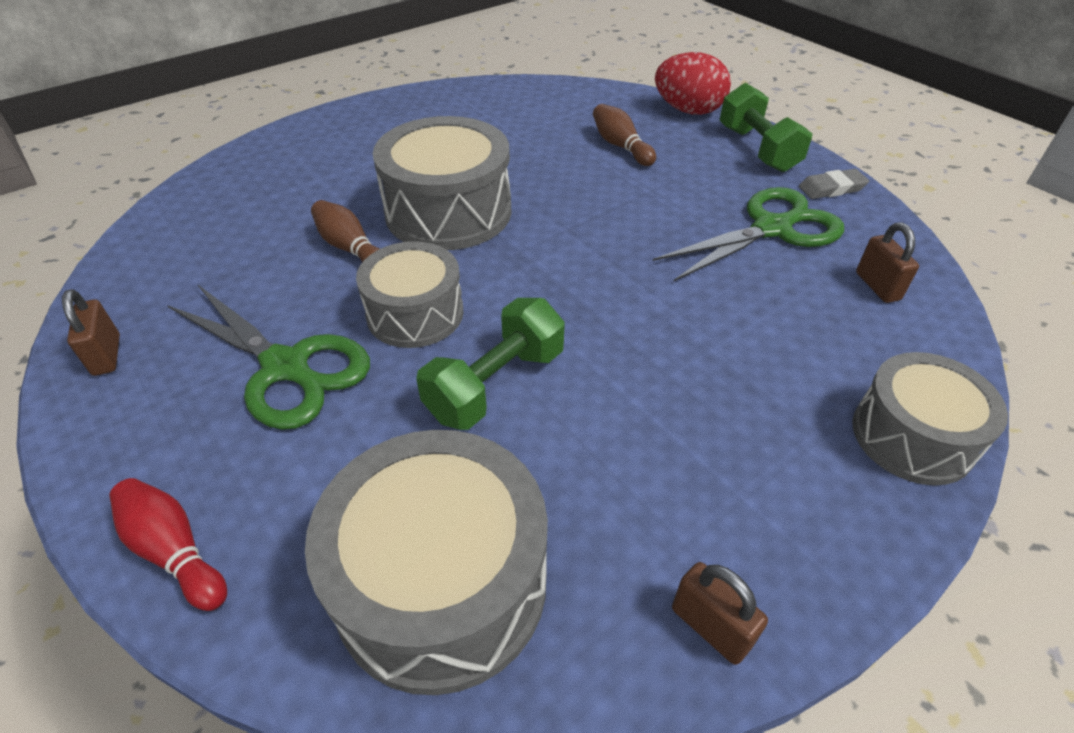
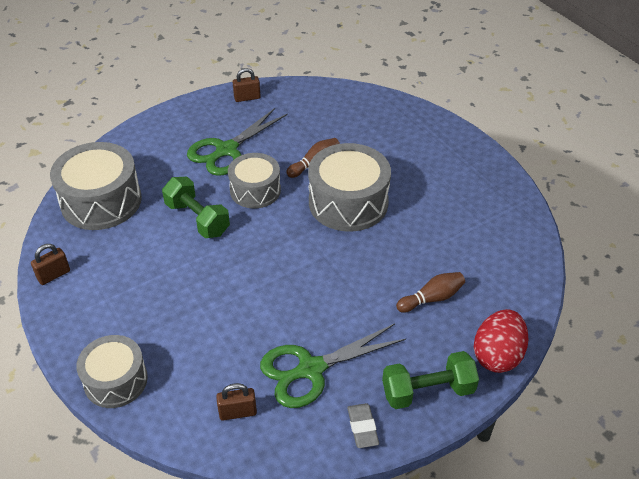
camera: 95 degrees right, 0 degrees up
(175, 551) = (139, 134): red bowling pin -> none
(772, 229) = (311, 369): green scissors -> green scissors turned 90 degrees clockwise

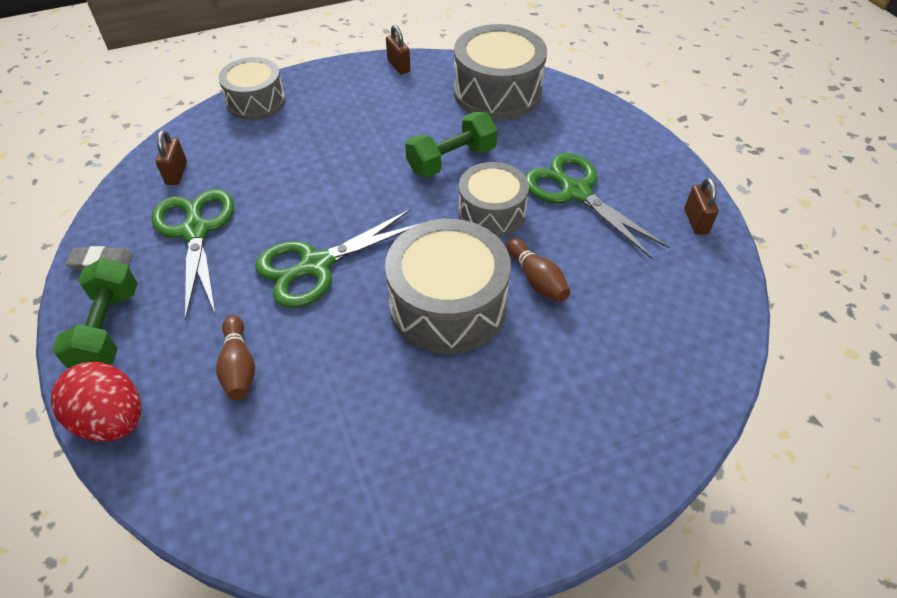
camera: 100 degrees right, 5 degrees up
(330, 278) = (316, 265): none -> green scissors

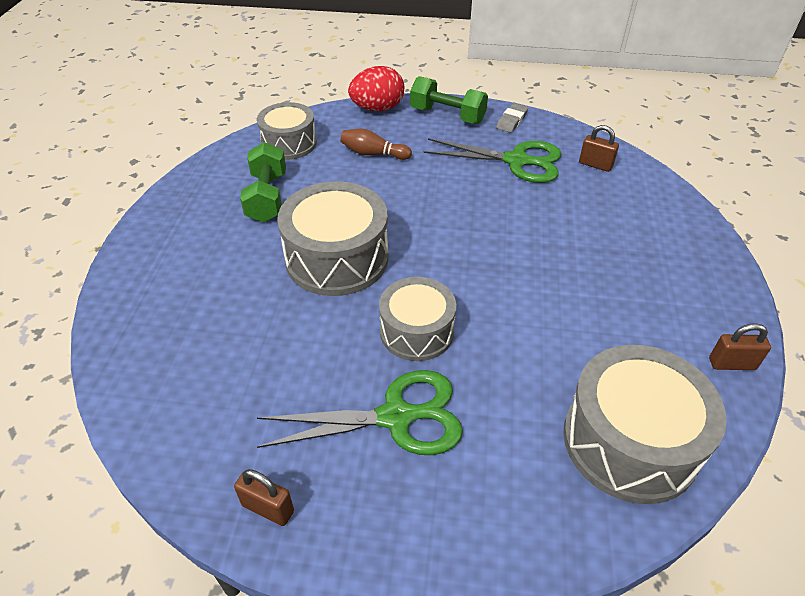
camera: 120 degrees right, 5 degrees down
(256, 102) = (690, 229): grey drum -> grey drum (289, 143)
(316, 265) = (435, 206): green scissors -> none
(451, 160) = (514, 335): green dumbbell -> green dumbbell (267, 197)
(536, 279) = (314, 322): brown bowling pin -> none

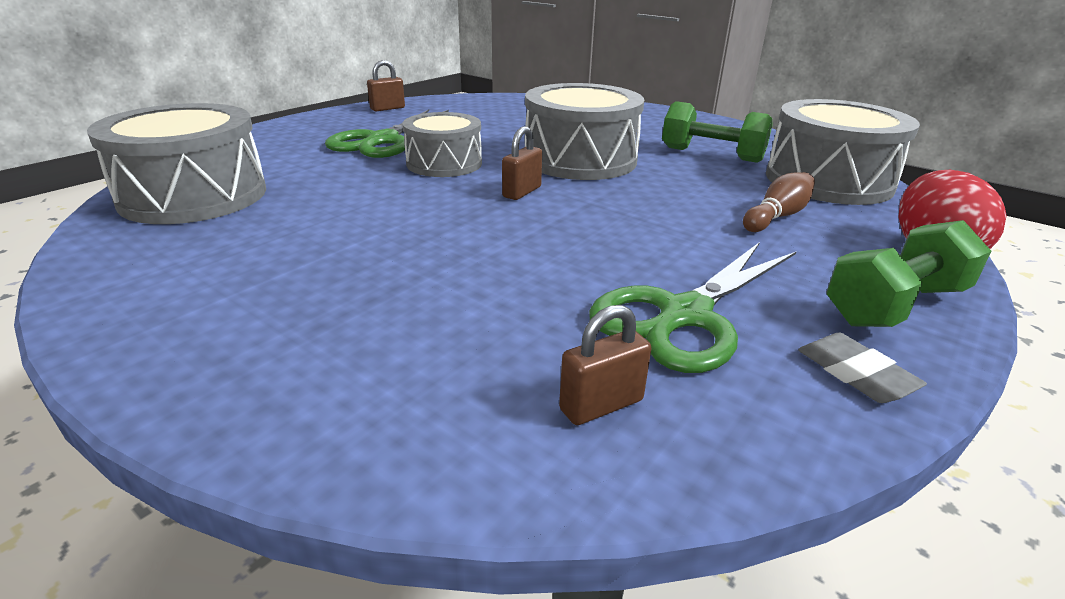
camera: 120 degrees right, 15 degrees down
(289, 143) = (828, 181): grey drum -> grey drum, size x1.55
(732, 364) = (105, 281): brown padlock -> brown padlock (522, 192)

